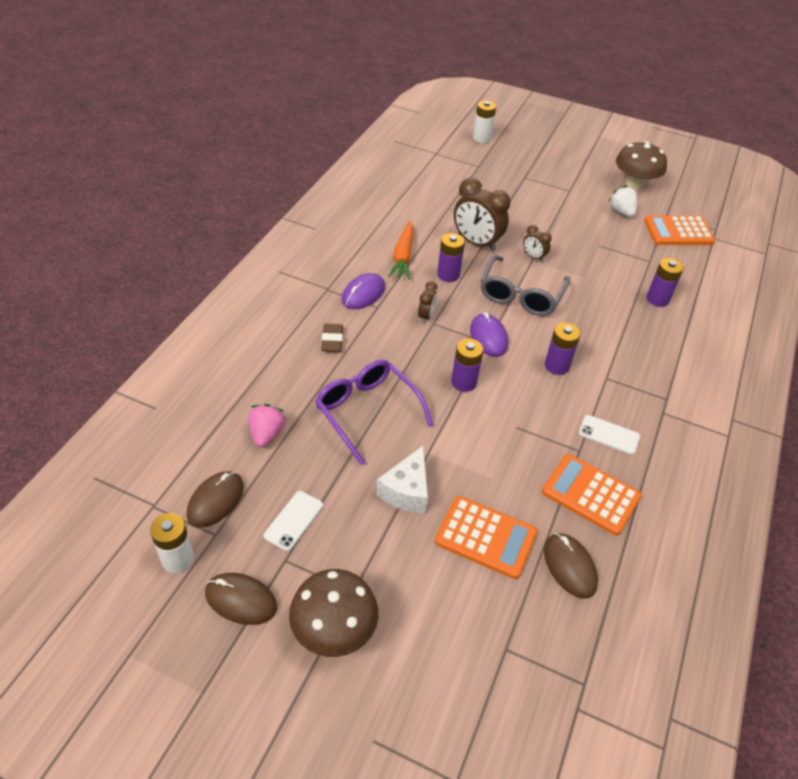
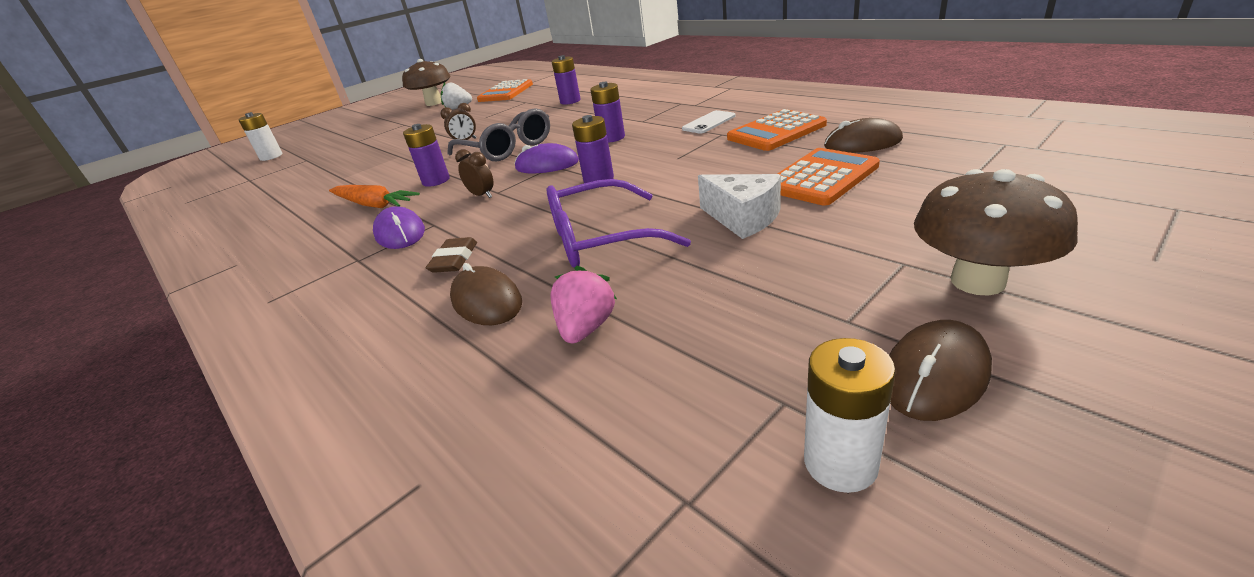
camera: 60 degrees left, 15 degrees down
(215, 501) = (705, 397): brown mouse -> brown mouse (486, 301)
(266, 434) = (586, 328): pink strawberry -> pink strawberry turned 75 degrees clockwise
(294, 520) = (770, 308): white phone -> none
(332, 340) = (454, 259): brown eraser -> brown eraser turned 75 degrees clockwise
(476, 243) = (410, 165): brown clock -> none

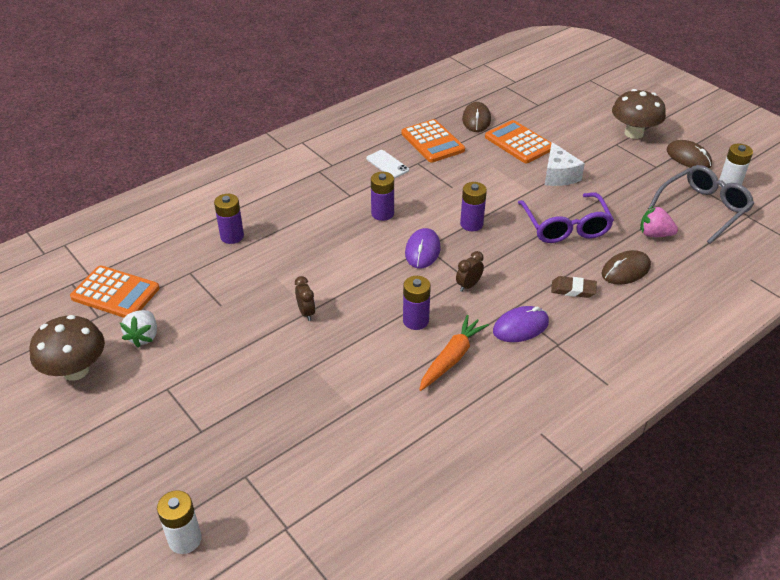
camera: 90 degrees left, 10 degrees up
(507, 148) = (358, 277): grey glasses -> grey glasses (703, 209)
(743, 218) = (558, 175): white cheese -> white cheese turned 120 degrees clockwise

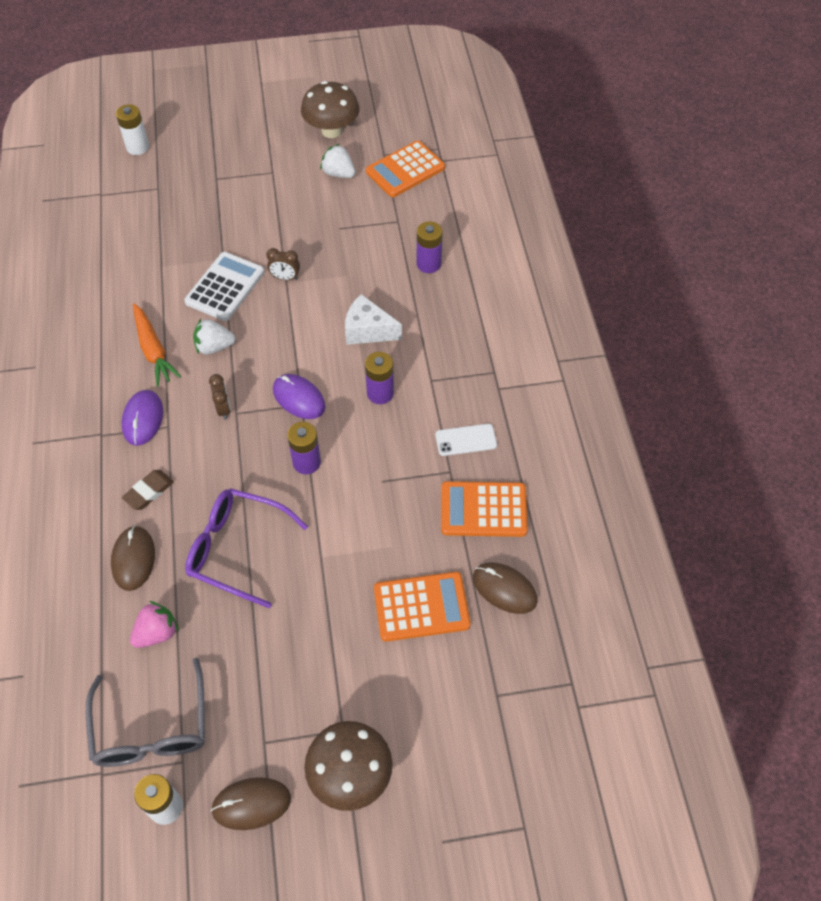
camera: 120 degrees right, 15 degrees up
(346, 347) = (225, 287): none -> white calculator
(415, 321) = (214, 347): purple battery -> white strawberry
(558, 175) = (326, 607): white cheese -> white cheese (368, 330)

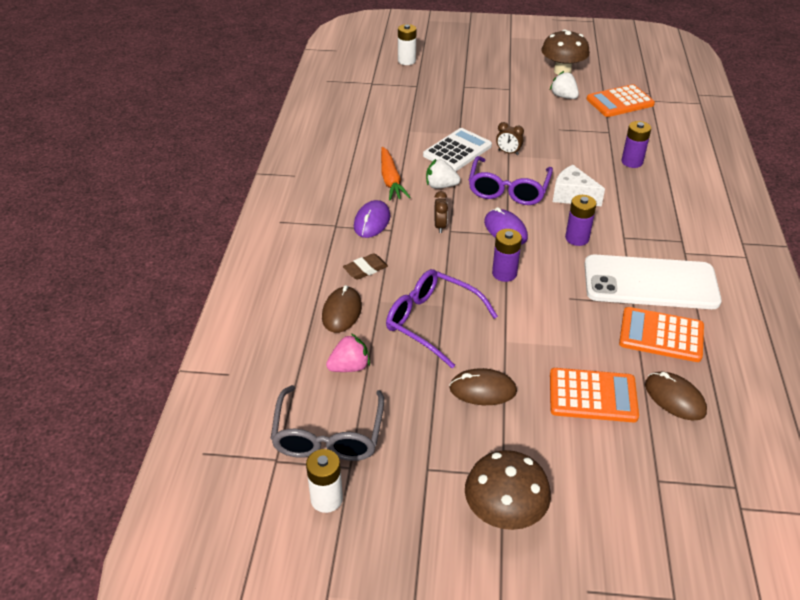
camera: 15 degrees right, 15 degrees down
(251, 804) = (405, 515): brown mouse -> brown mouse (482, 390)
(293, 336) = (508, 190): none -> purple glasses
(466, 440) = (650, 283): white phone -> white phone, size x2.40

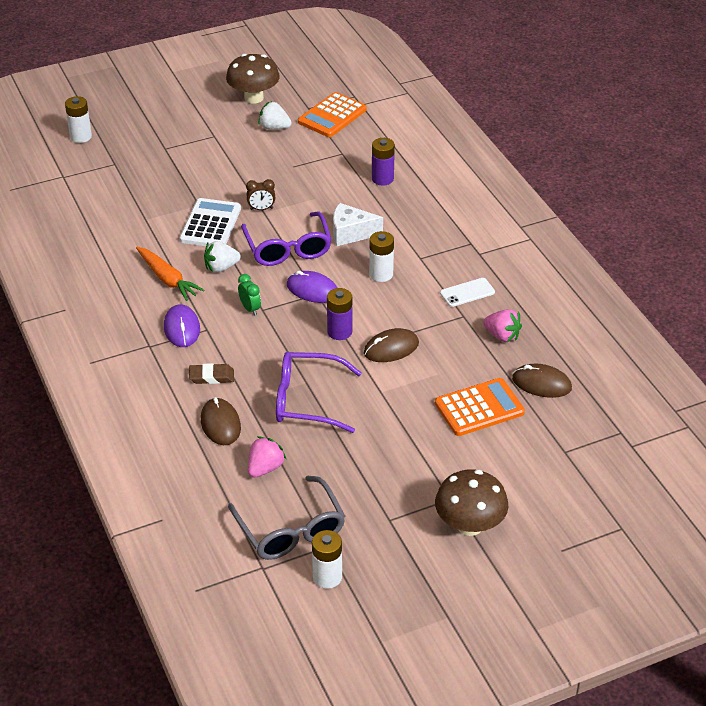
camera: 30 degrees left, 0 degrees up
(365, 269) = (211, 376): brown eraser -> brown eraser turned 60 degrees clockwise
(440, 226) = (250, 309): brown clock -> green clock
(482, 390) = (390, 440): brown mouse -> brown mouse (391, 348)
(577, 238) = (381, 274): purple battery -> white battery
(650, 283) = (467, 292): white phone -> white phone, size x0.42
(661, 335) = (502, 336): orange calculator -> pink strawberry

